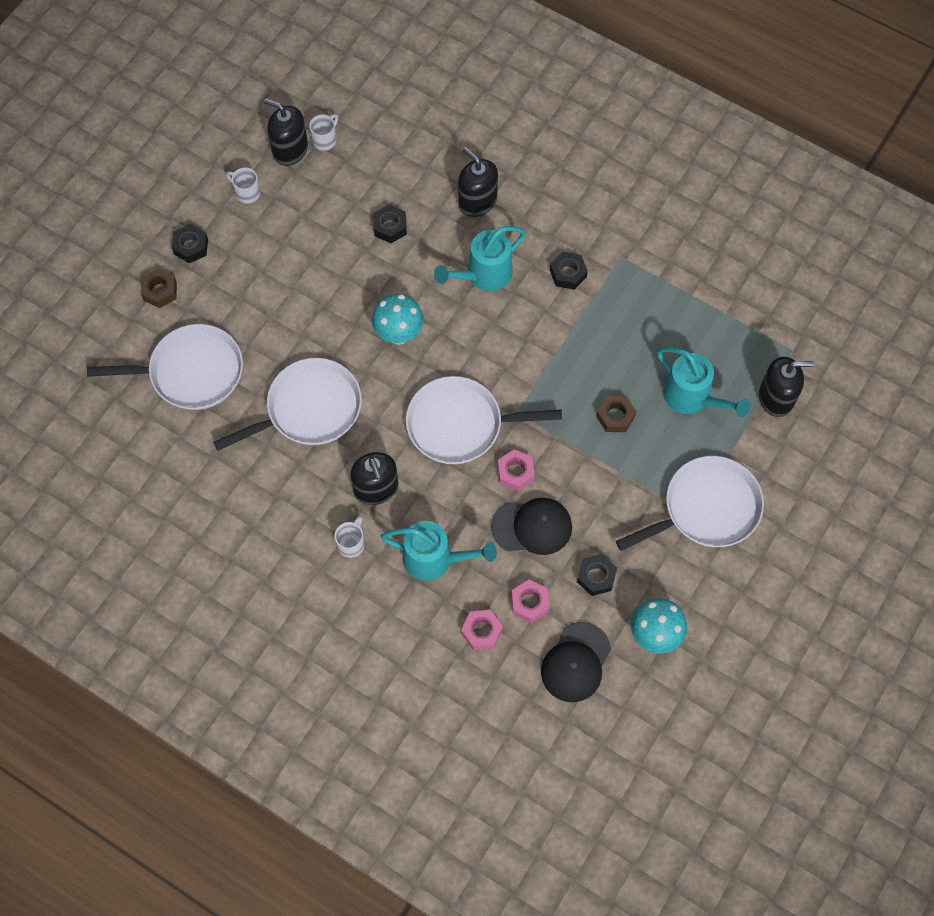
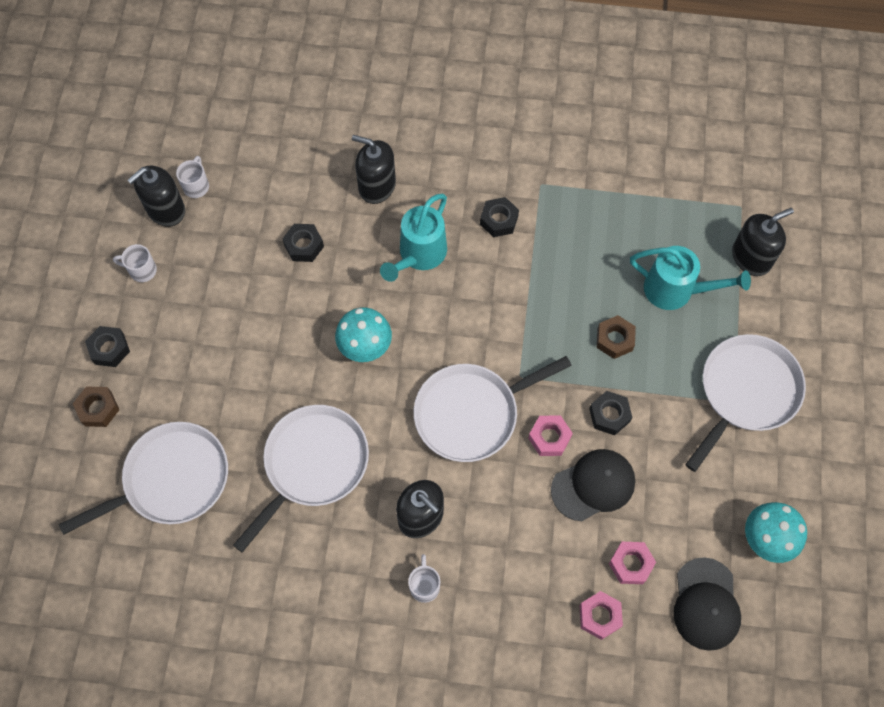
camera: 25 degrees left, 0 degrees up
(290, 150) = (166, 210): black soap dispenser -> black soap dispenser turned 45 degrees counterclockwise
(435, 559) = (516, 562): turquoise watering can -> none
(596, 577) = (680, 507): black nut -> black nut (609, 415)

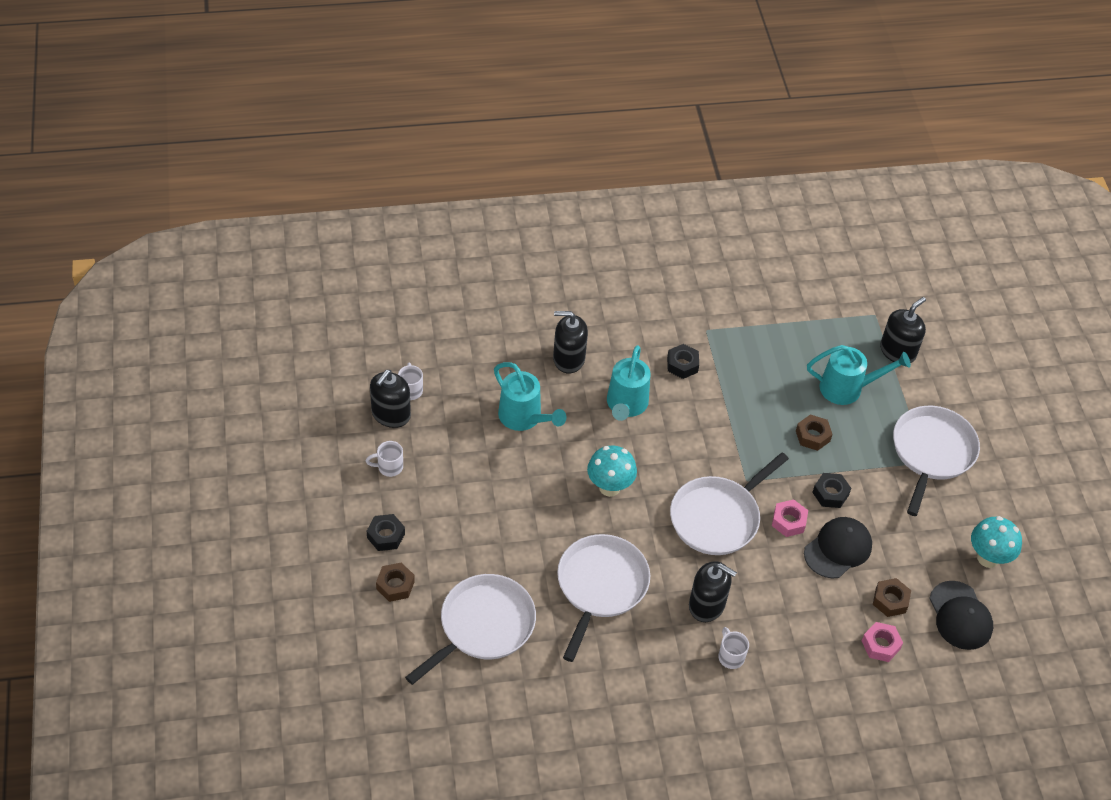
camera: 20 degrees left, 15 degrees down
(304, 246) = (524, 418): black nut -> turquoise watering can
(631, 564) = (890, 600): pink nut -> brown nut

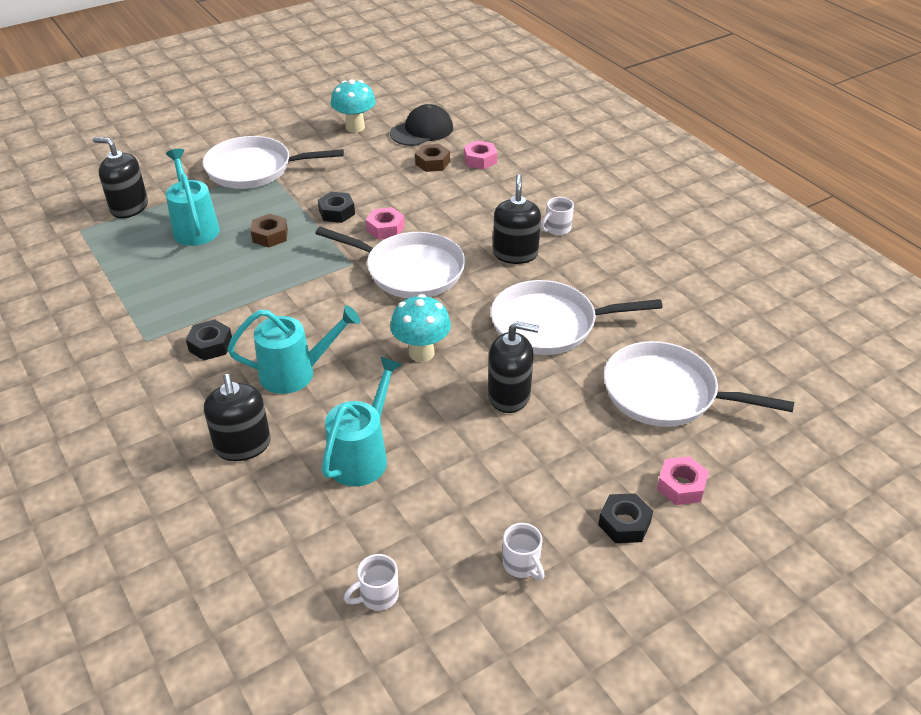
camera: 110 degrees left, 10 degrees down
(391, 414) = (434, 601): black soap dispenser -> black soap dispenser (509, 395)
(395, 585) = (681, 486): brown nut -> pink nut
(838, 549) = (398, 197): black cap -> none

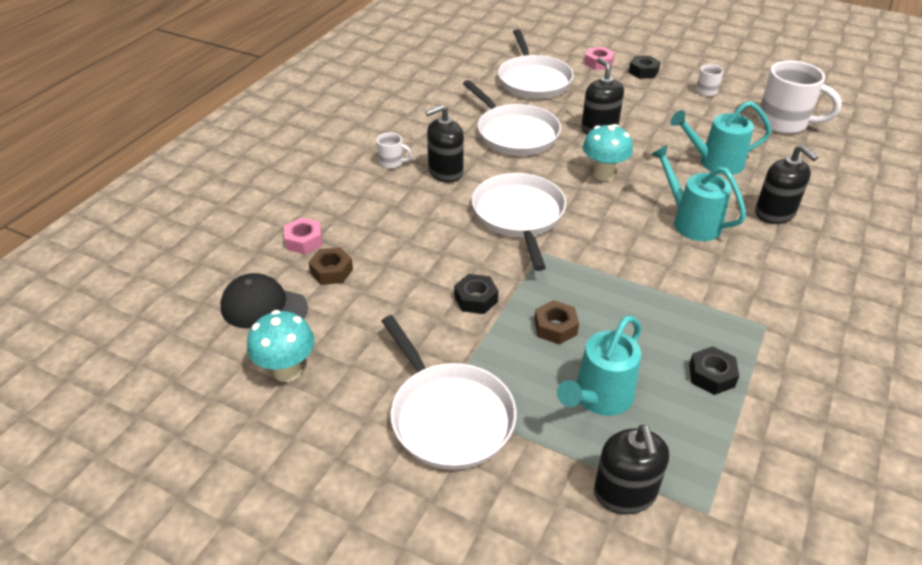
camera: 120 degrees left, 0 degrees up
(210, 345) = (722, 282): black nut -> black nut (711, 375)
(243, 445) = (775, 213): black soap dispenser -> black soap dispenser turned 105 degrees clockwise
(377, 596) = (784, 123): white mug -> white mug, size x2.13
(385, 228) = (473, 254): pink nut -> none

